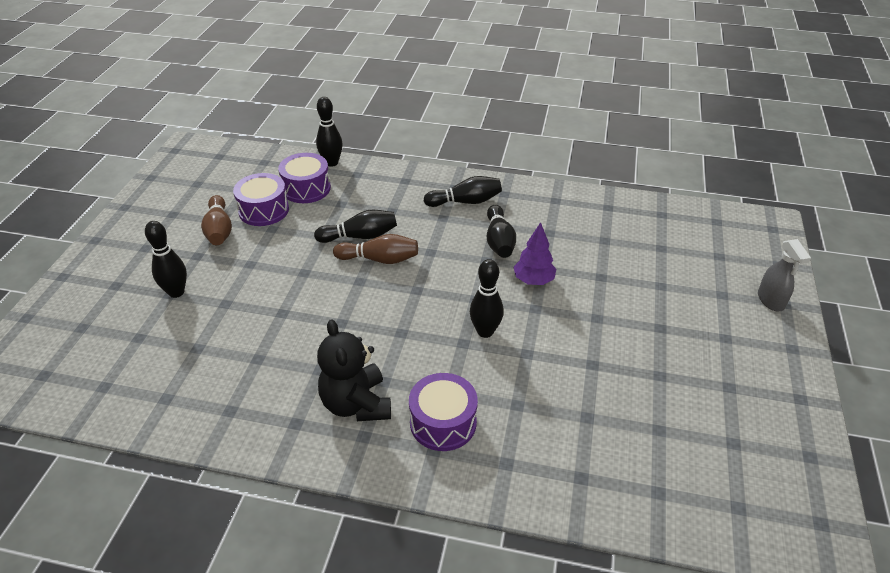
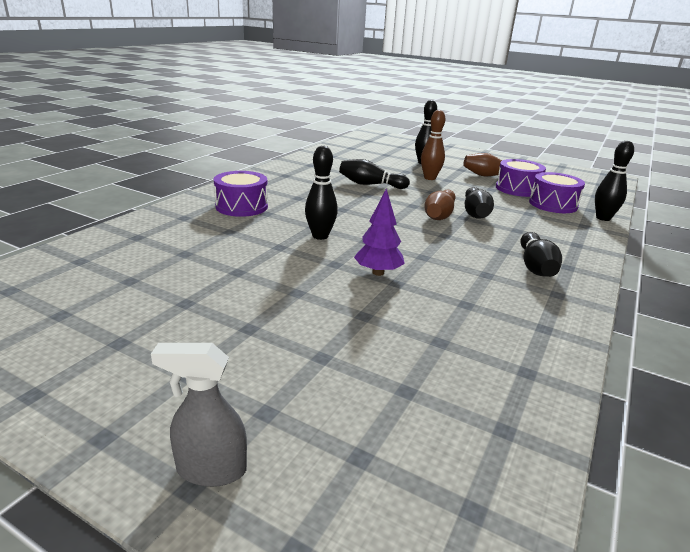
camera: 105 degrees right, 15 degrees down
(249, 279) = (430, 178): none -> brown bowling pin
(356, 404) = (284, 188): black teddy bear -> none
(499, 241) = (454, 269): black bowling pin -> black bowling pin (370, 184)

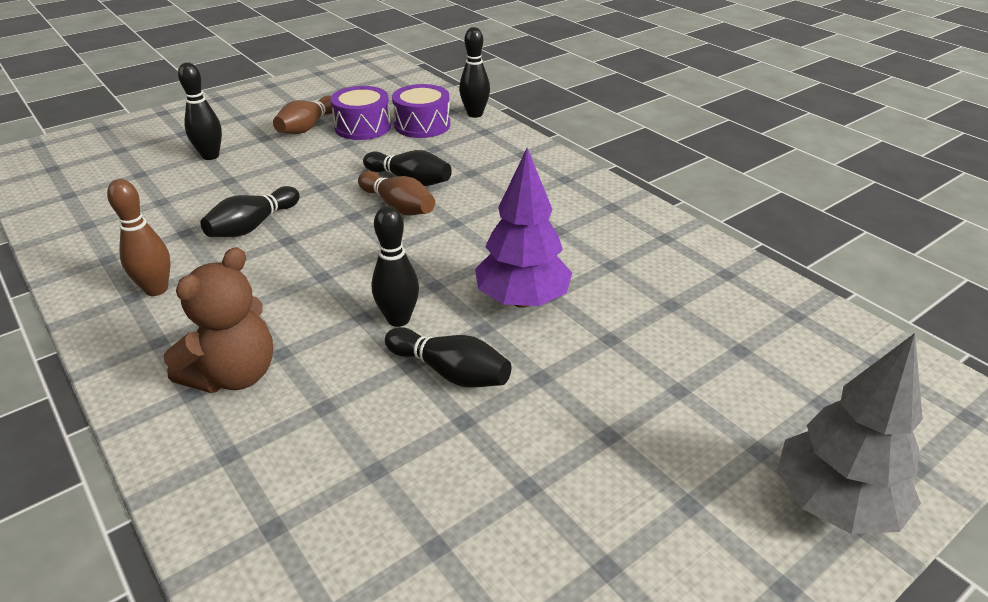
camera: 65 degrees left, 10 degrees up
(210, 469) = (834, 504): grey spray bottle -> grey tree
(241, 206) = (234, 375): purple drum -> brown teddy bear
(378, 272) = (522, 300): purple tree -> purple tree, size x1.56
(430, 178) = (273, 171): brown bowling pin -> brown bowling pin (156, 289)
(535, 267) = (557, 196): black bowling pin -> black bowling pin (450, 372)

